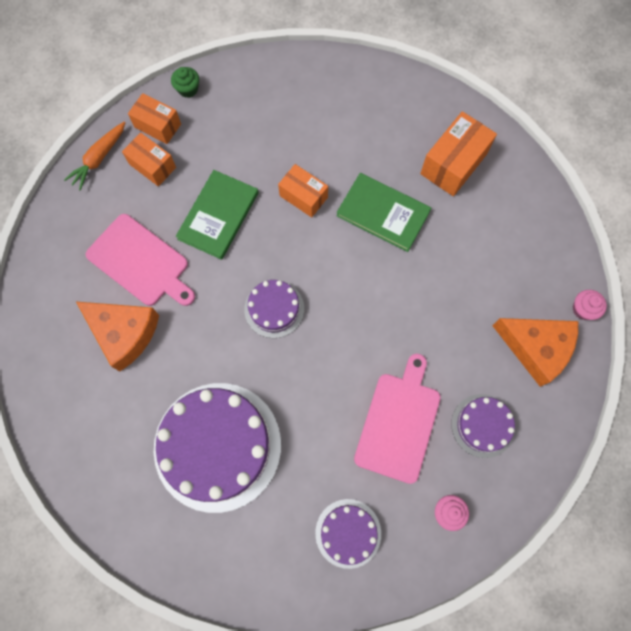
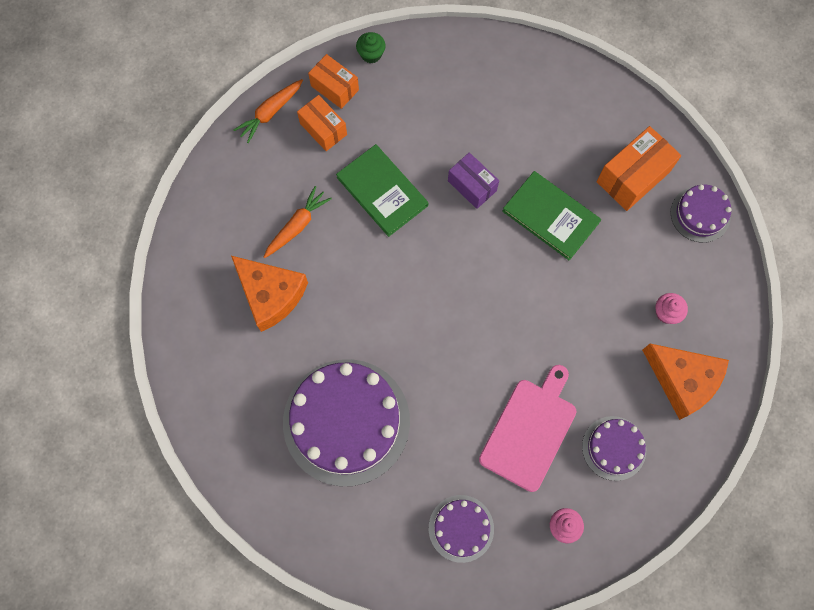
camera: 10 degrees right, 0 degrees up
(140, 262) = (297, 226): pink cutting board -> orange carrot
(218, 216) = (382, 191): green book -> green book turned 75 degrees counterclockwise
(274, 309) = (423, 295): purple cake -> purple cake (700, 214)
(303, 196) = (472, 186): orange box -> purple box
(583, 309) = (739, 349): pink cupcake -> pink cupcake (666, 313)

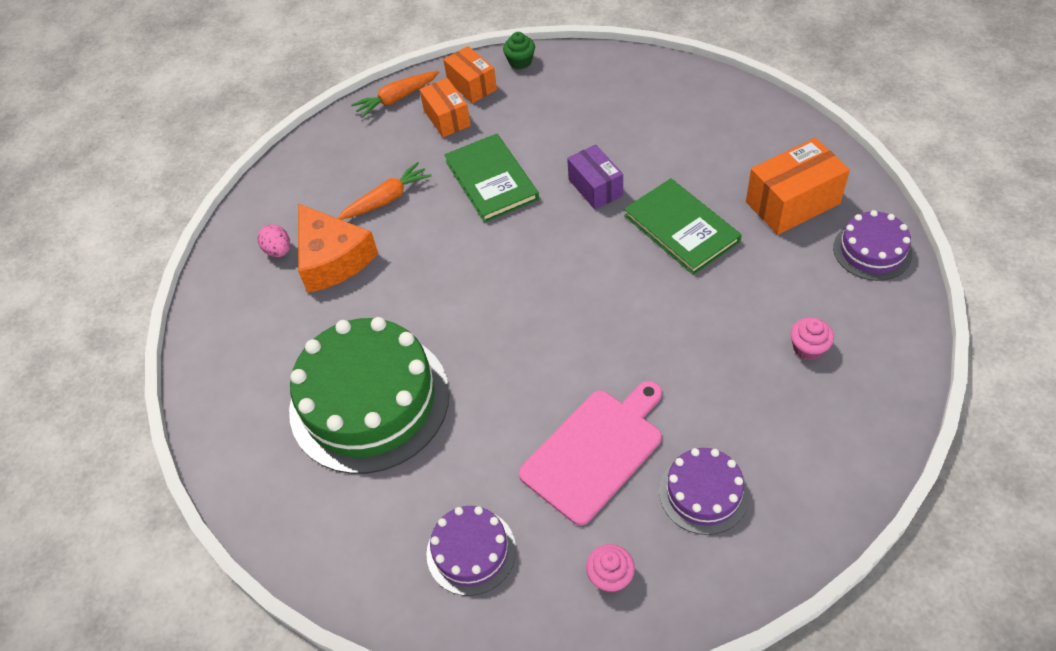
camera: 20 degrees right, 20 degrees down
(221, 294) = (279, 251): none -> pink egg
(346, 421) = (369, 401): purple cake -> green cake
(682, 380) = (816, 428): orange cheese -> none

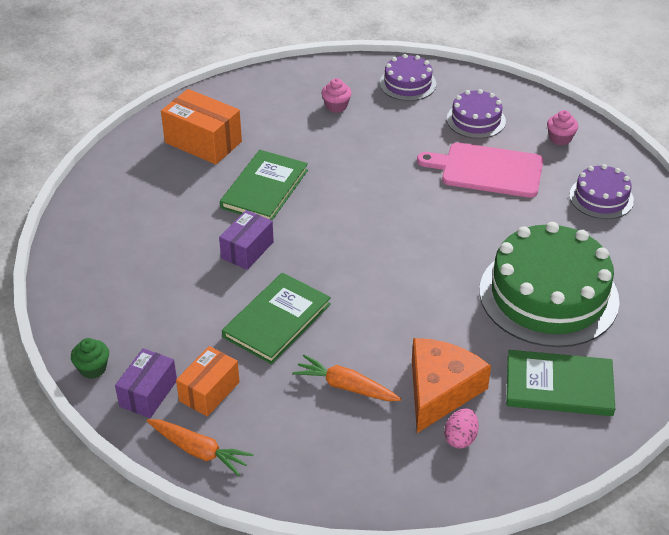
camera: 125 degrees left, 10 degrees down
(266, 346) = (559, 386): none -> green book
(472, 85) = (148, 393): orange box -> purple box
(872, 250) = (230, 98): purple cake -> purple cake (407, 83)

